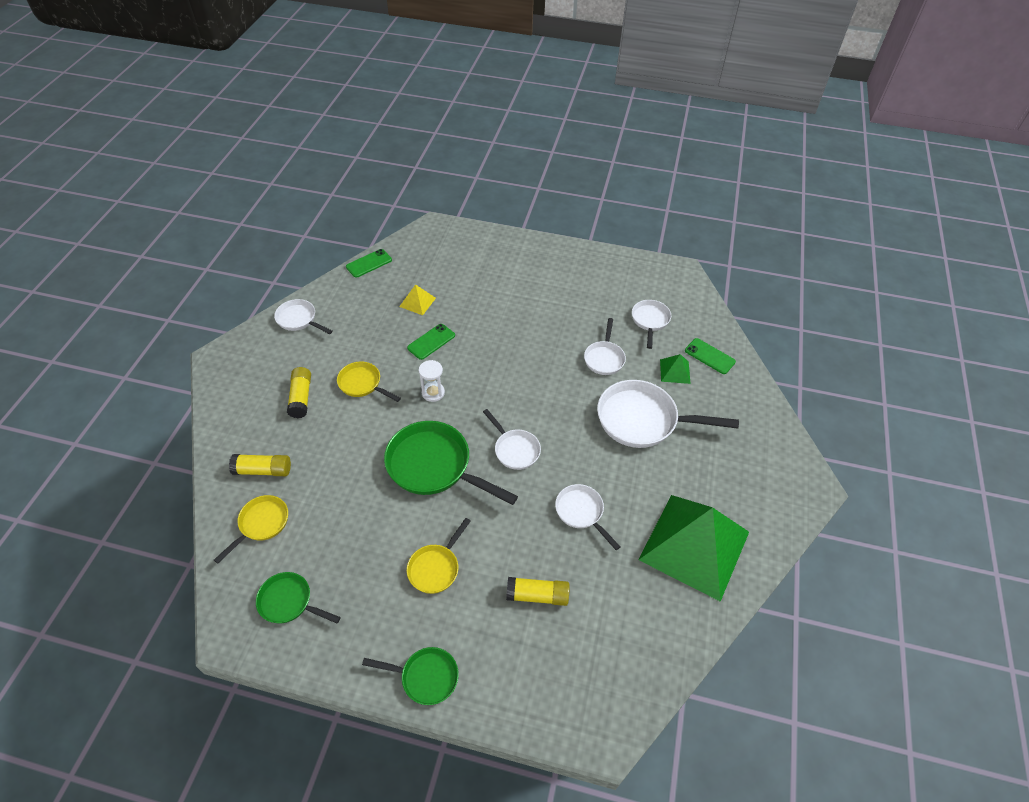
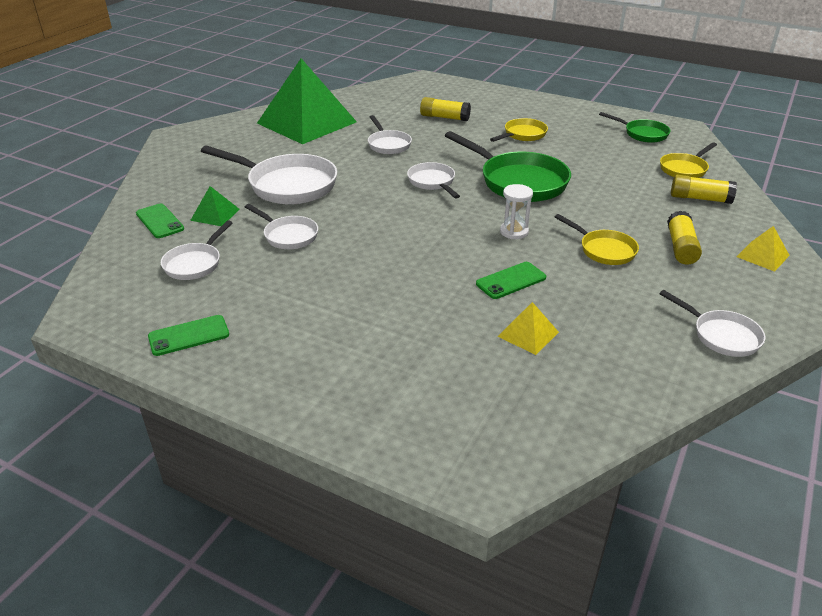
camera: 165 degrees left, 15 degrees down
(239, 399) = (762, 256): none -> yellow pyramid
(369, 263) = (620, 415): green phone -> green phone (189, 336)
(425, 677) = (534, 101): green pan -> none
(604, 358) = (288, 235): white pan -> white pan turned 105 degrees clockwise

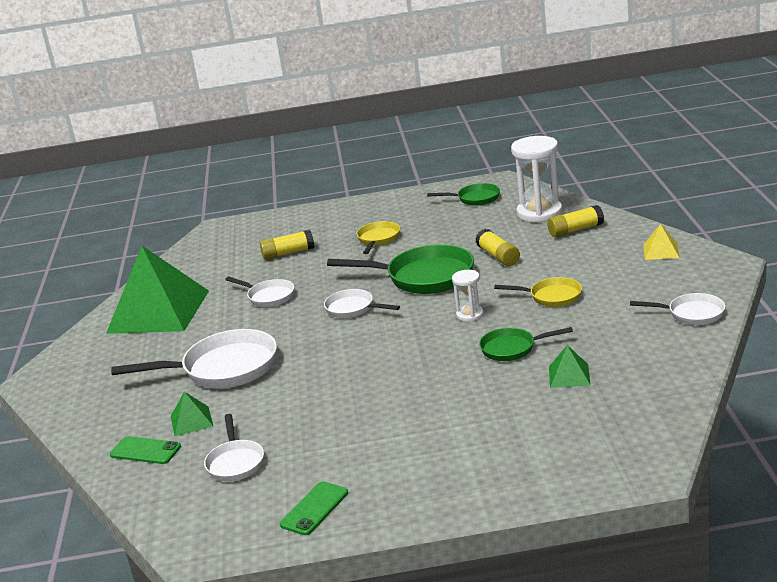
camera: 30 degrees left, 10 degrees down
(288, 235) = (286, 404): white pan -> none
(511, 281) = (512, 348): green phone -> green pan
(528, 334) = (569, 375): yellow pyramid -> green pyramid
(681, 247) = (602, 270): yellow glue stick -> yellow glue stick (498, 256)
(684, 169) = (539, 213): yellow pan -> white hourglass

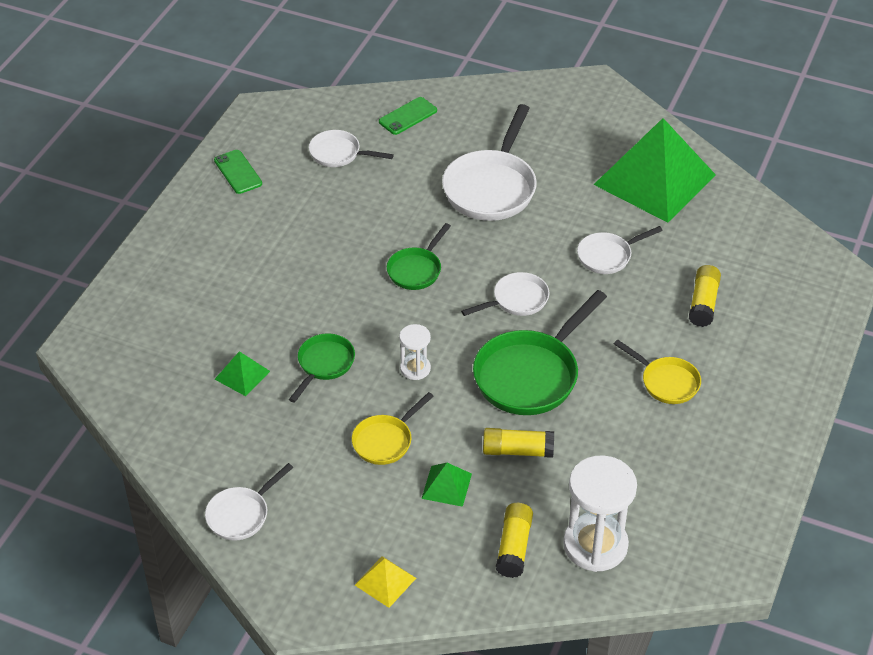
camera: 115 degrees right, 20 degrees up
(191, 421) = (424, 148): green pyramid -> green pyramid (446, 486)
(475, 198) = (701, 514): green pan -> green pan (416, 270)

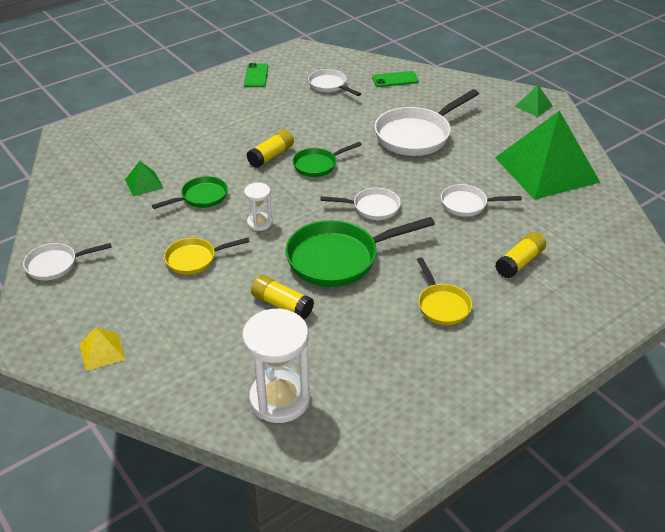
camera: 30 degrees right, 5 degrees down
(446, 486) = (208, 306): green pyramid -> green pyramid (533, 106)
(514, 547) = (216, 371): yellow glue stick -> yellow glue stick (271, 156)

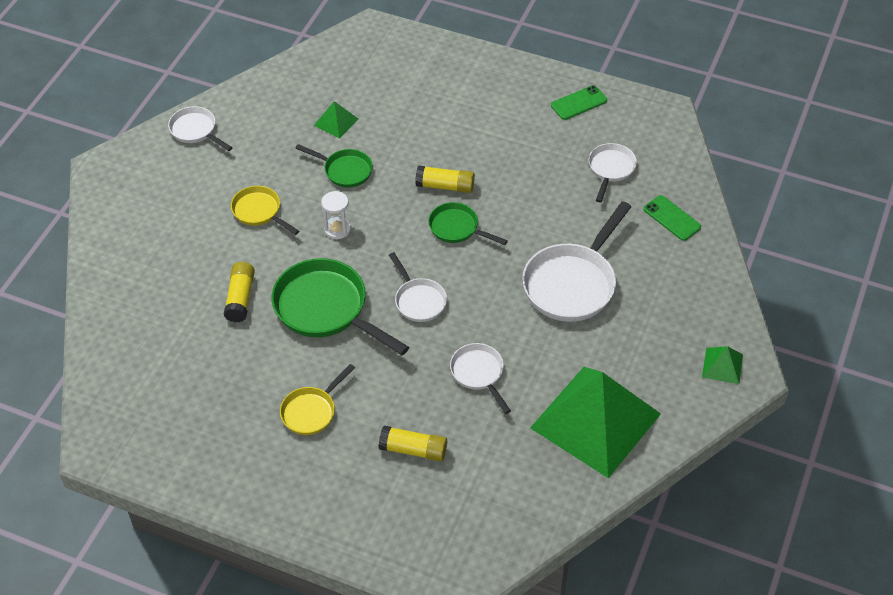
camera: 60 degrees right, 10 degrees up
(102, 351) = (121, 215): yellow pyramid -> none
(280, 399) = (134, 348): white hourglass -> none
(416, 135) = (572, 283): white pan -> white pan turned 75 degrees counterclockwise

